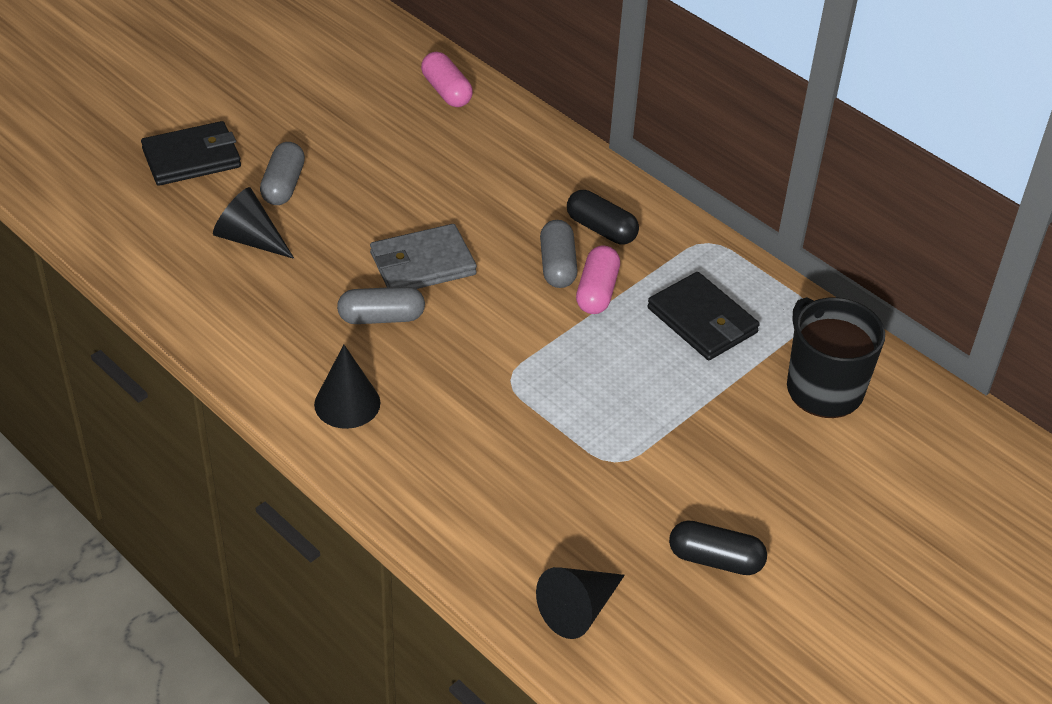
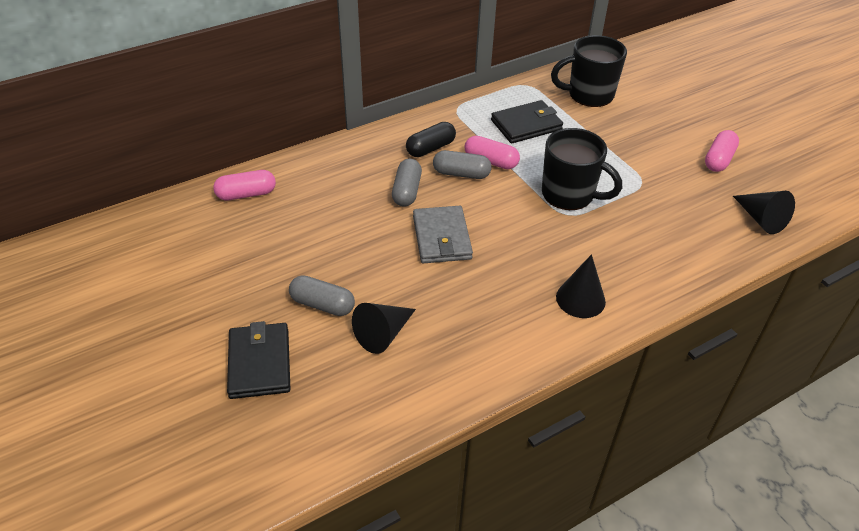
camera: 75 degrees left, 0 degrees up
(381, 317) = (494, 268): grey capsule -> grey capsule (406, 191)
(554, 380) = (569, 195): none -> black mug
(715, 559) = (718, 159): black capsule -> pink capsule

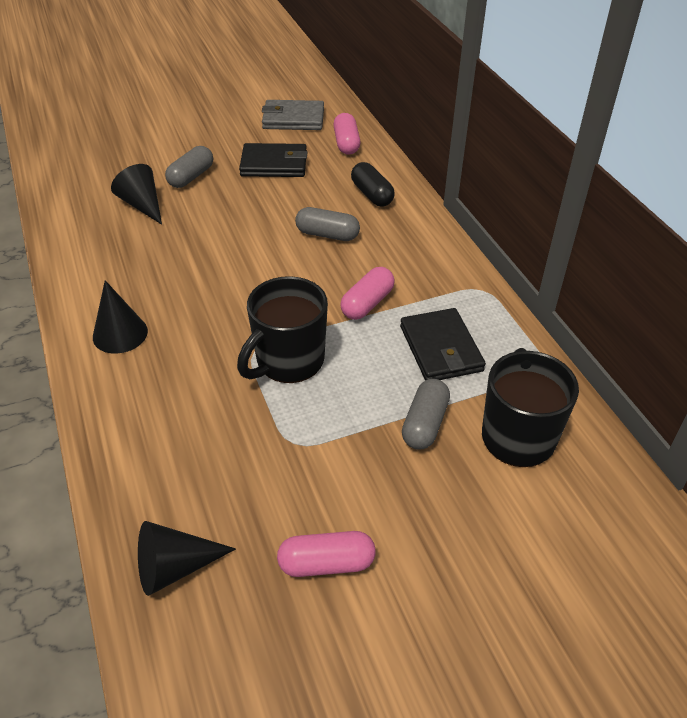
camera: 100 degrees right, 0 degrees up
(259, 363) = (145, 147): black wallet -> black wallet (274, 164)
(430, 148) = (400, 259): black capsule -> black capsule (372, 194)
(441, 238) = (248, 250): grey wallet -> grey wallet (293, 119)
(461, 174) = (348, 276): grey capsule -> grey capsule (424, 424)
(718, 159) = (326, 563): pink capsule -> pink capsule turned 45 degrees counterclockwise

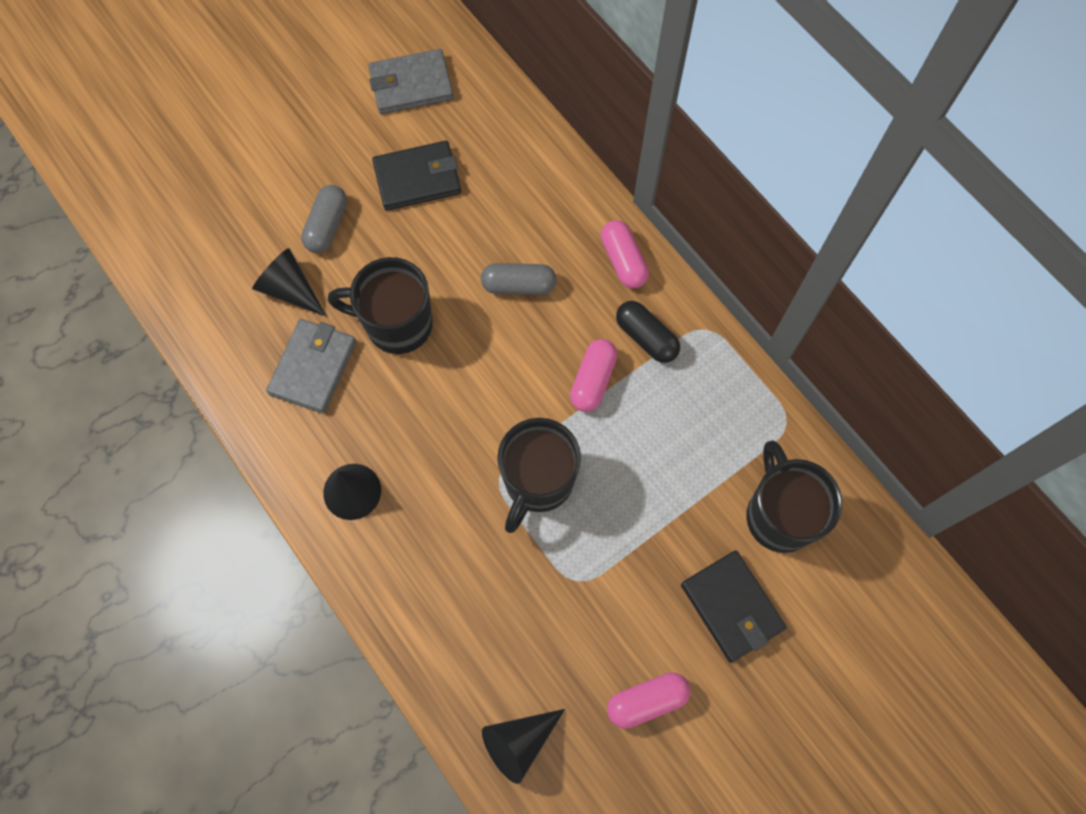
camera: 15 degrees left, 25 degrees up
(134, 251) = (313, 367): none -> grey wallet
(215, 239) = (397, 324): none -> black mug
(346, 143) = (491, 118): pink capsule -> pink capsule (623, 261)
(372, 194) = (548, 205): black capsule -> black capsule (646, 337)
(424, 424) = (691, 524): grey capsule -> none
(441, 349) = (683, 424): black wallet -> black wallet (732, 607)

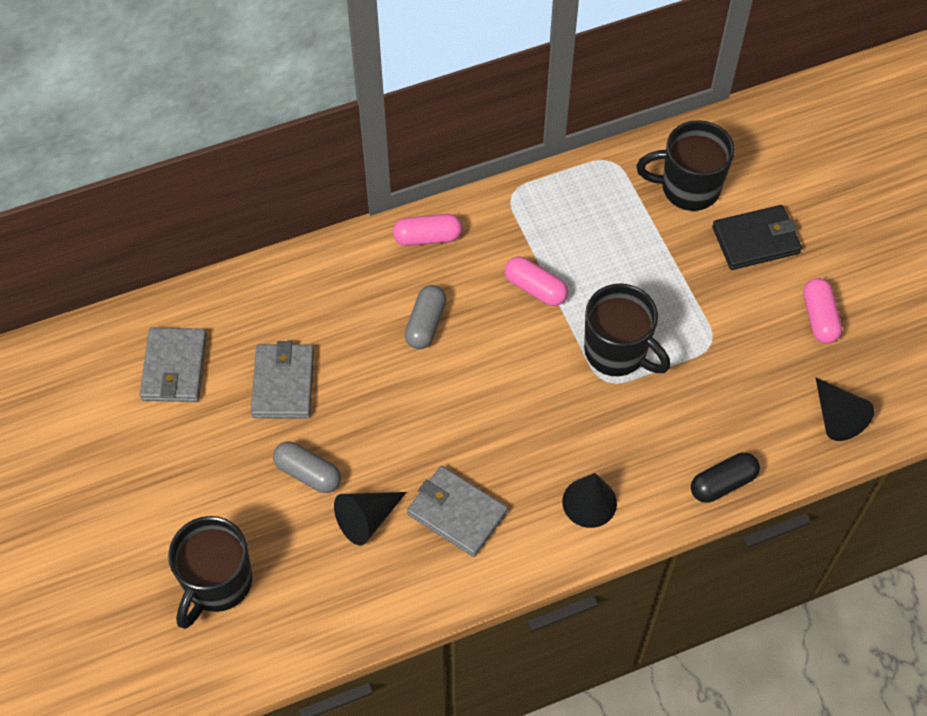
camera: 75 degrees left, 10 degrees down
(397, 324) = (433, 432): black mug -> black mug (217, 583)
(417, 178) = (283, 383): black wallet -> grey wallet
(646, 337) = (506, 239): black capsule -> black capsule (723, 483)

